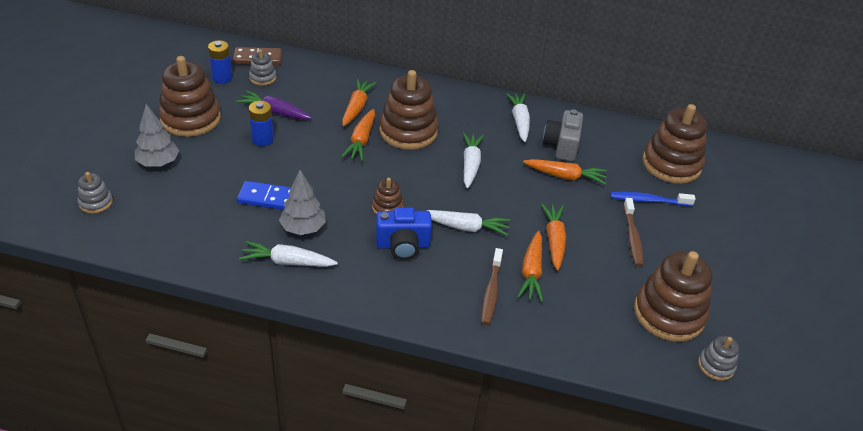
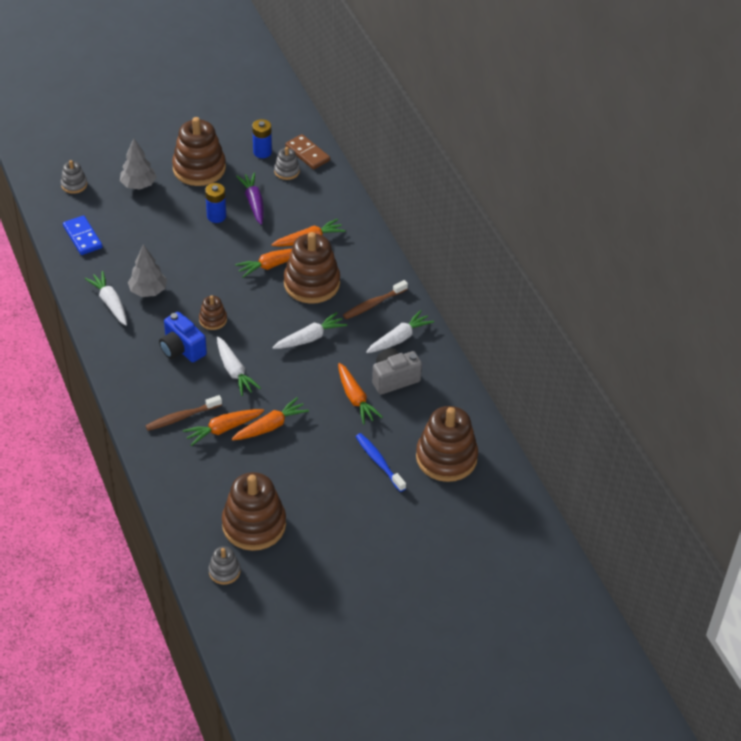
camera: 55 degrees right, 5 degrees up
(268, 198) = (160, 257): blue domino -> blue domino (83, 237)
(632, 237) = (321, 470): brown toothbrush -> brown toothbrush (373, 304)

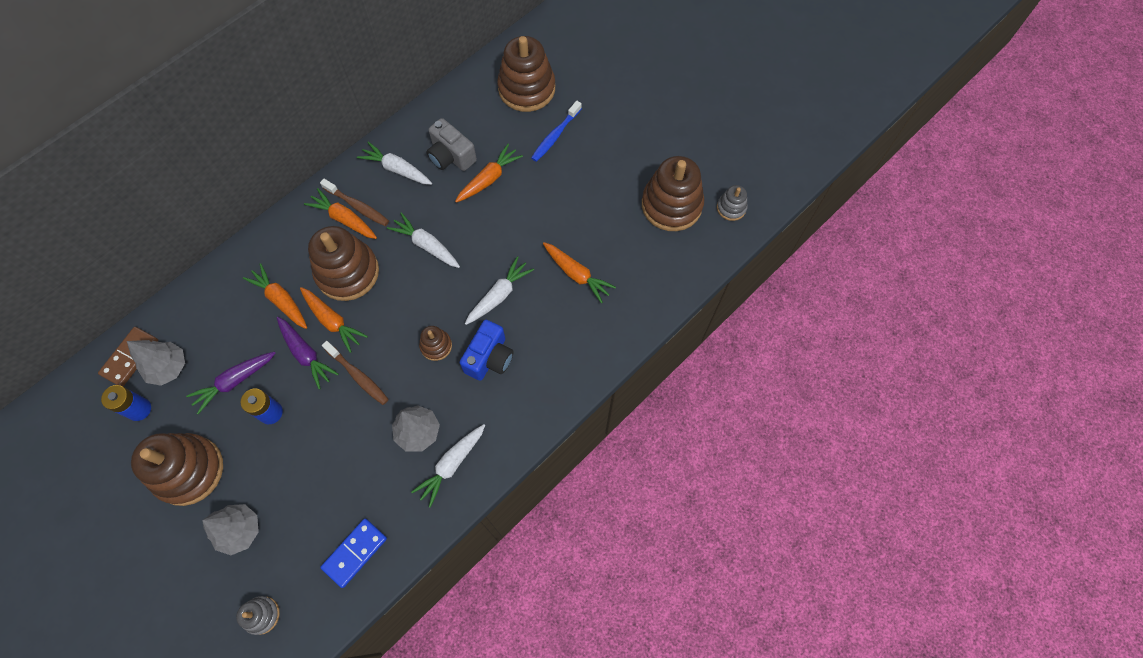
camera: 110 degrees left, 20 degrees up
(181, 417) = (579, 318): brown toothbrush -> brown toothbrush (358, 376)
(252, 244) = (306, 354): none -> purple carrot
(270, 426) = (554, 236): orange carrot -> orange carrot (344, 219)
(287, 171) = (168, 367): grey stacking toy -> grey tree

